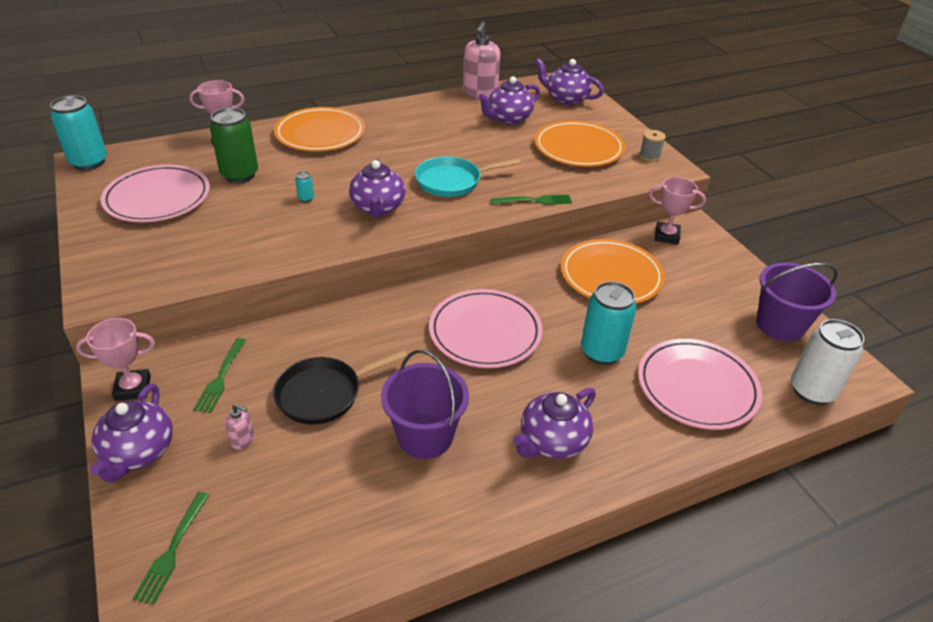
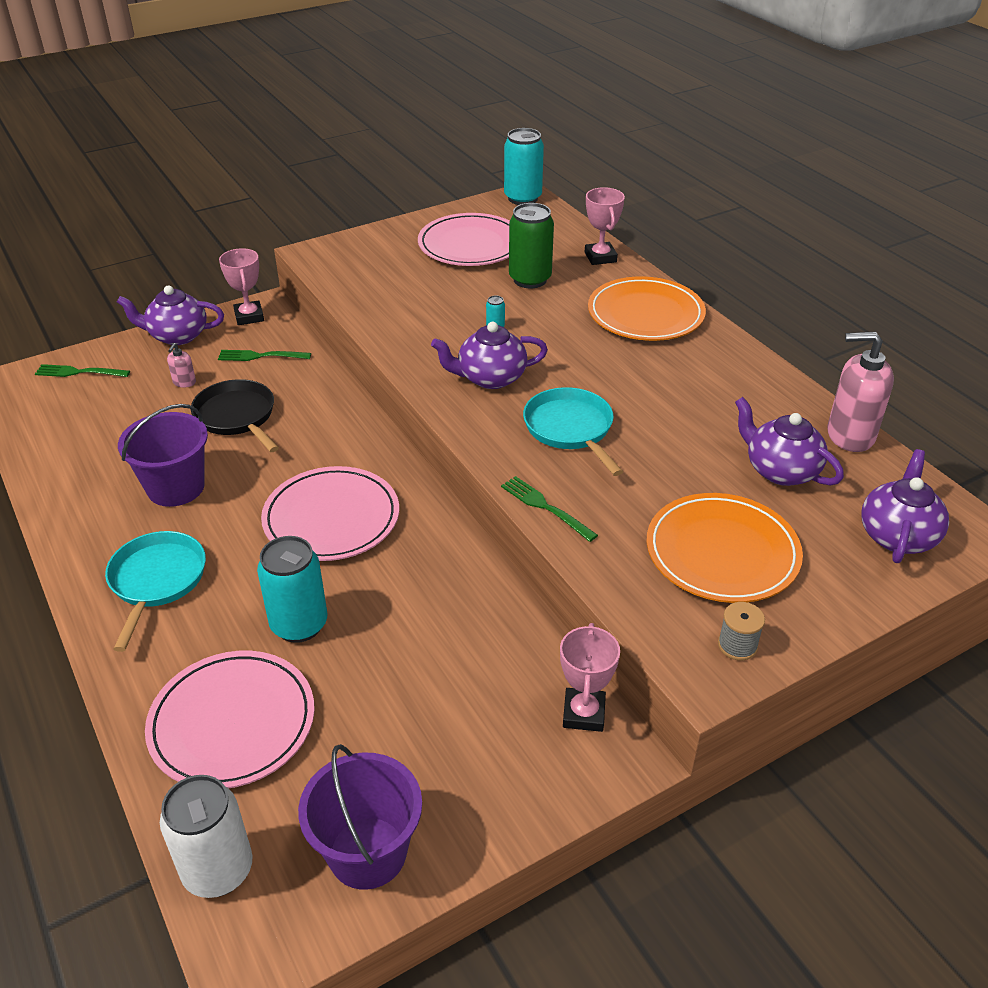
camera: 85 degrees right, 0 degrees up
(534, 201) = (545, 507): green fork -> green fork turned 150 degrees clockwise
(552, 441) = (157, 581): purple teapot -> turquoise pan
(611, 276) = (461, 637): orange plate -> none

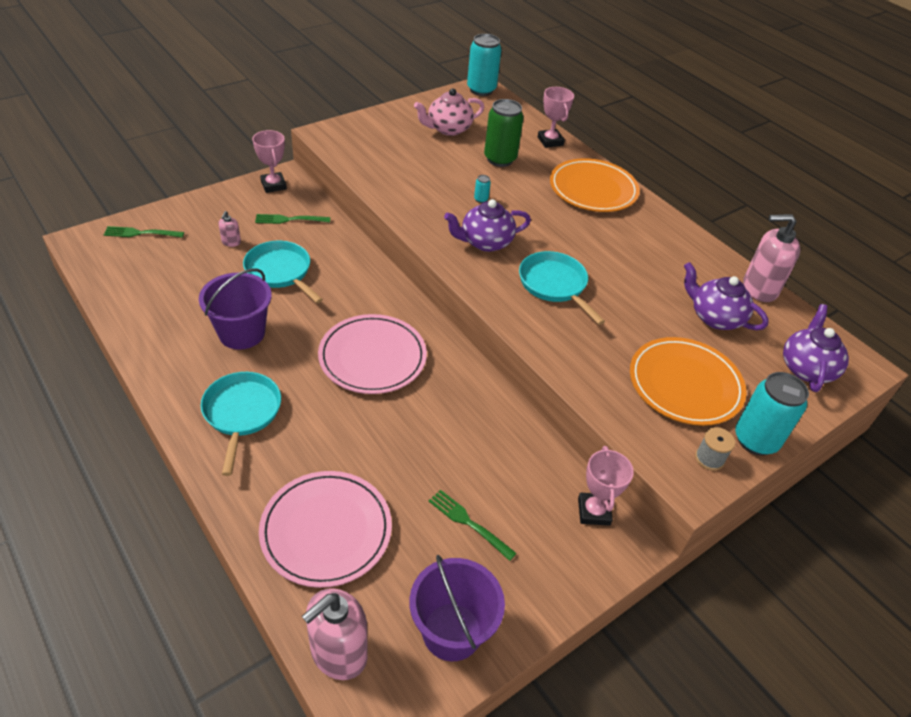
camera: 10 degrees left, 5 degrees up
(177, 336) = (217, 201): purple teapot -> none
(218, 870) = (338, 653): white can -> pink soap dispenser
(237, 417) = (280, 272): black pan -> turquoise pan
(299, 625) = (363, 447): turquoise can -> turquoise can (755, 440)
(471, 245) = (448, 129): pink plate -> pink teapot
(545, 507) = (548, 350): green fork -> green fork (469, 523)

